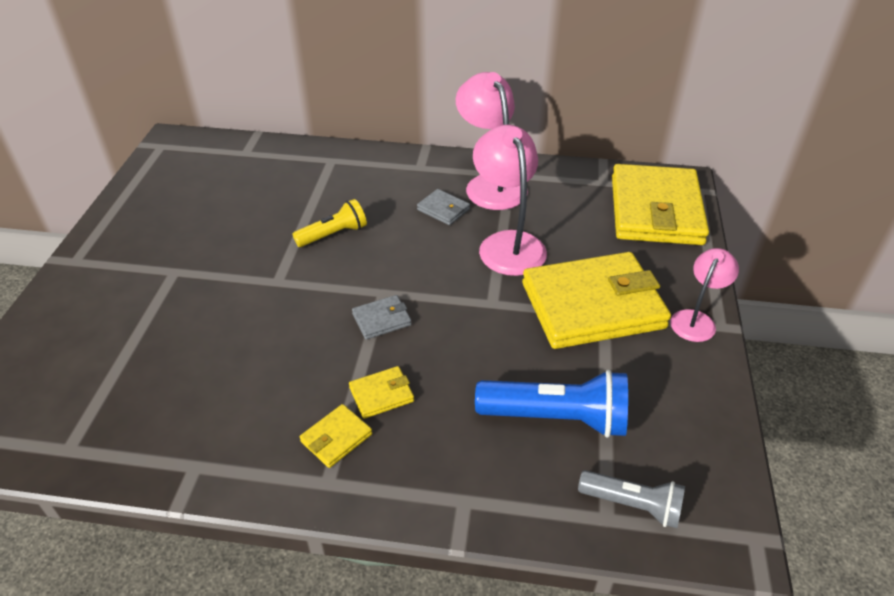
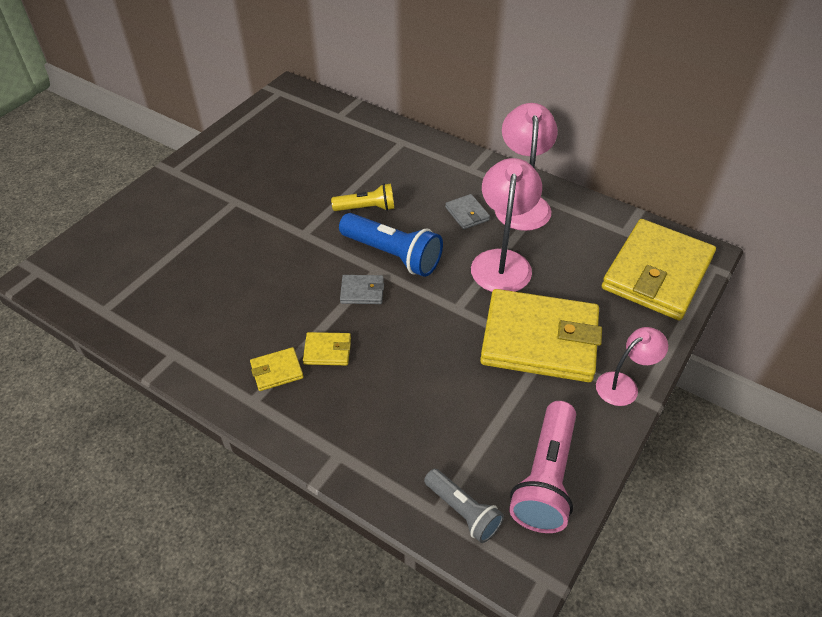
camera: 25 degrees right, 5 degrees up
(556, 418) = (448, 420): blue flashlight -> blue flashlight (392, 255)
(688, 436) = (545, 478): none -> pink flashlight

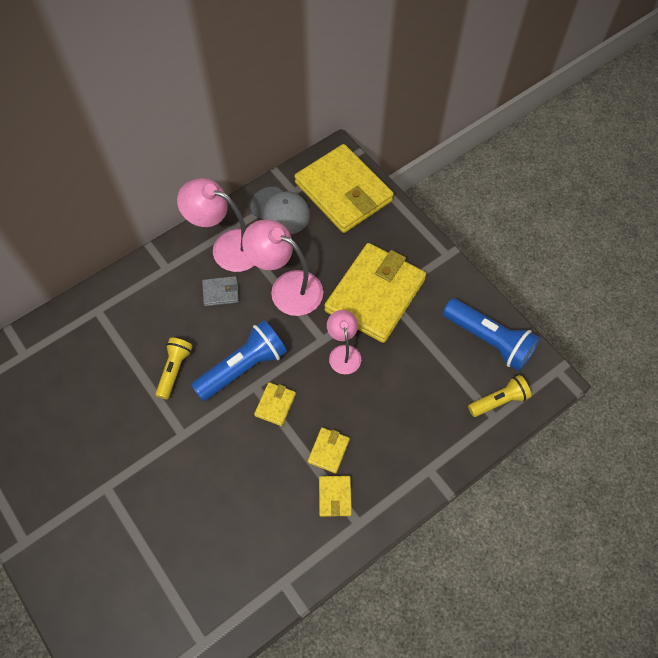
camera: 70 degrees left, 15 degrees up
(362, 291) = (275, 405): grey wallet -> yellow wallet
(463, 511) = (498, 401): grey flashlight -> yellow flashlight
(545, 478) = (489, 340): pink flashlight -> blue flashlight
(592, 229) = (280, 211): none -> grey cap
(623, 385) = (432, 260): pink lamp -> pink lamp (343, 353)

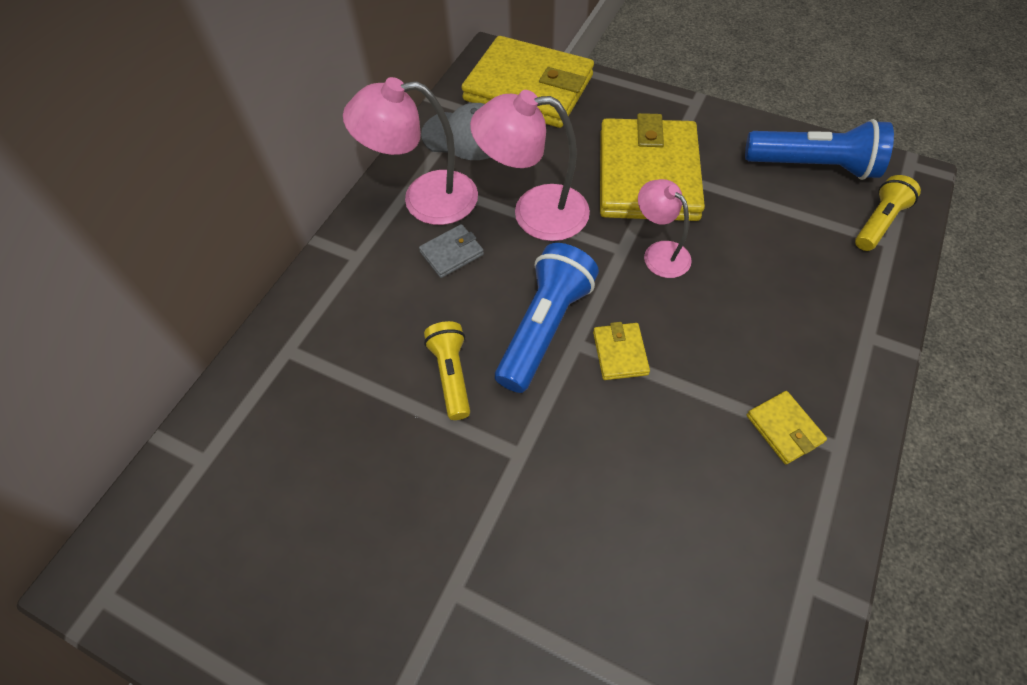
camera: 25 degrees left, 5 degrees down
(328, 451) = (731, 375): yellow wallet -> none

